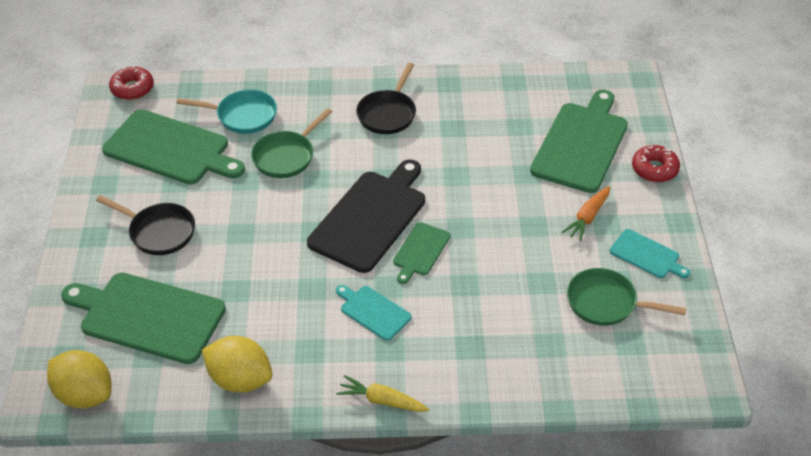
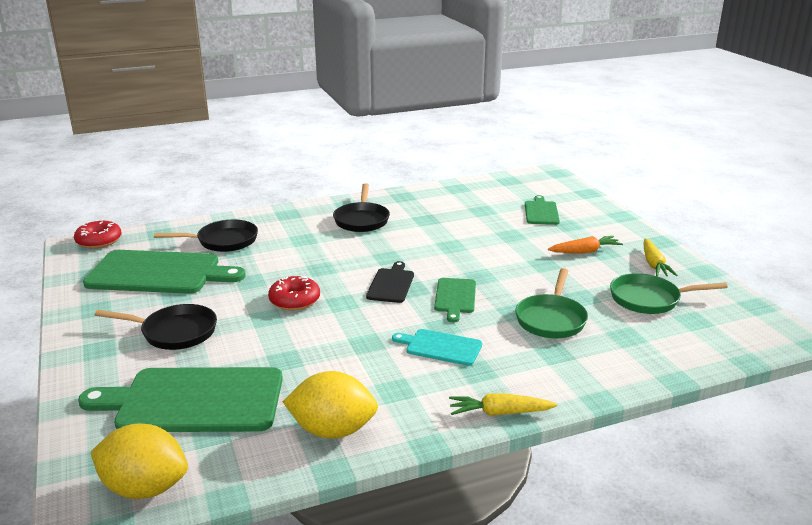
camera: 20 degrees left, 20 degrees down
(243, 116) = (223, 241): turquoise pan -> black pan
(286, 156) = (282, 259): green pan -> green pan (551, 319)
(370, 217) = (391, 284): black cutting board -> black cutting board, size x0.50
(581, 144) = (541, 212): green cutting board -> green cutting board, size x0.50
(587, 217) = (585, 251): orange carrot -> orange carrot turned 120 degrees counterclockwise
(647, 255) = (654, 264): turquoise cutting board -> yellow carrot
(654, 169) = (612, 216): red donut -> red donut (294, 300)

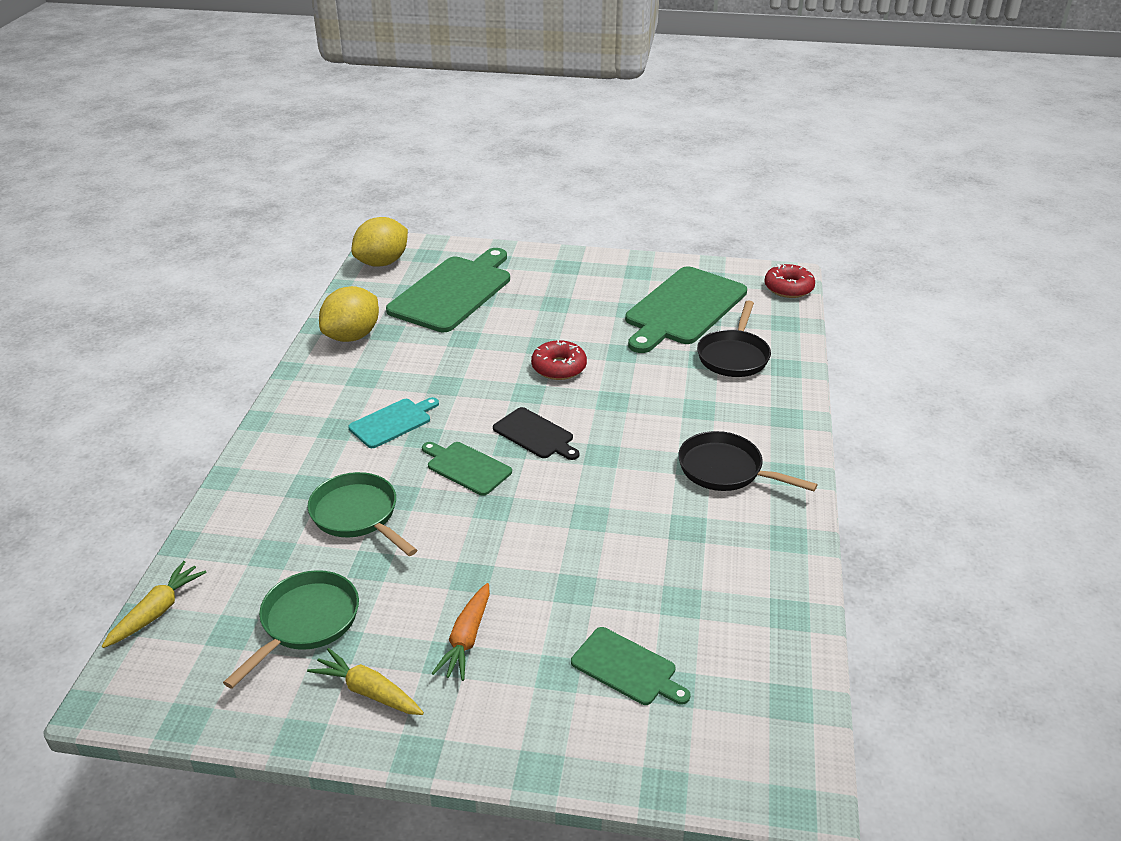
camera: 120 degrees right, 10 degrees up
(174, 332) = (560, 299): black pan -> none
(499, 413) = (275, 416): yellow carrot -> yellow carrot (157, 611)

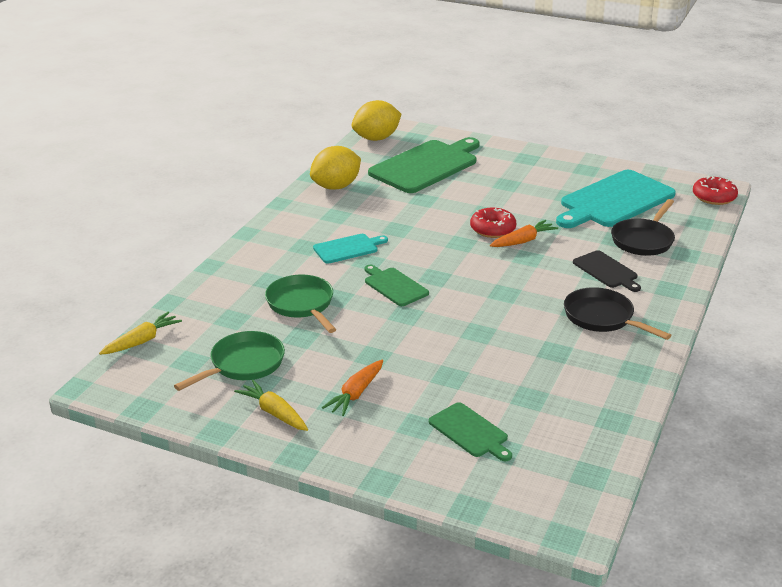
camera: 15 degrees right, 5 degrees down
(535, 434) = (456, 272): black cutting board -> black cutting board (607, 271)
(599, 378) = (523, 241): none -> orange carrot
(684, 308) = (614, 201): green cutting board -> turquoise cutting board

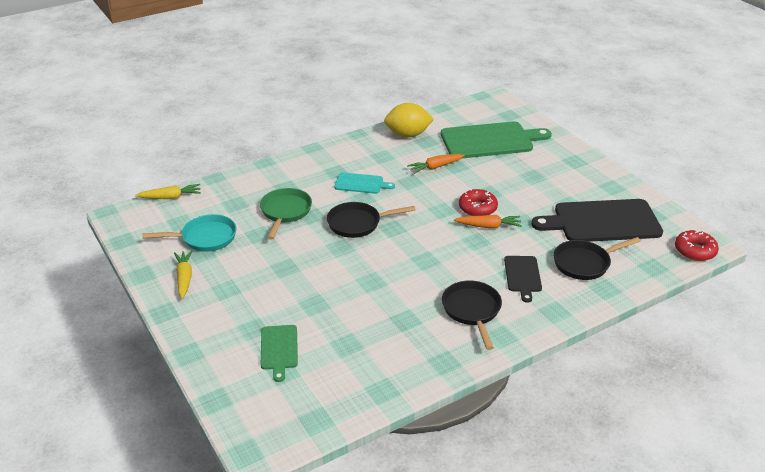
camera: 35 degrees right, 5 degrees up
(243, 364) = (205, 238): green pan -> turquoise pan
(356, 394) = (244, 288): orange carrot -> orange carrot (435, 167)
(376, 138) = (480, 107): yellow lemon -> none
(394, 286) = (357, 223): green cutting board -> black pan
(614, 201) = (602, 222): turquoise cutting board -> black cutting board

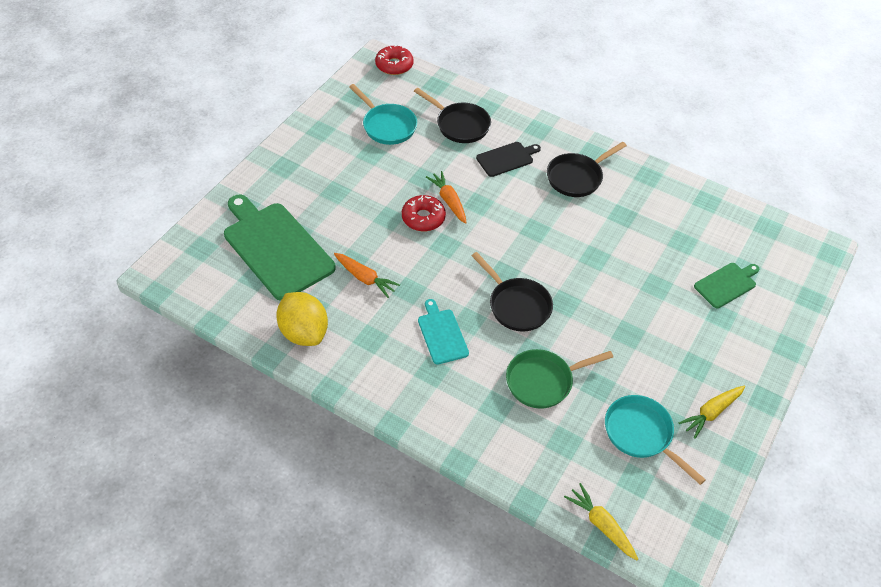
camera: 120 degrees left, 15 degrees up
(602, 222) = (387, 126): black cutting board -> turquoise pan

